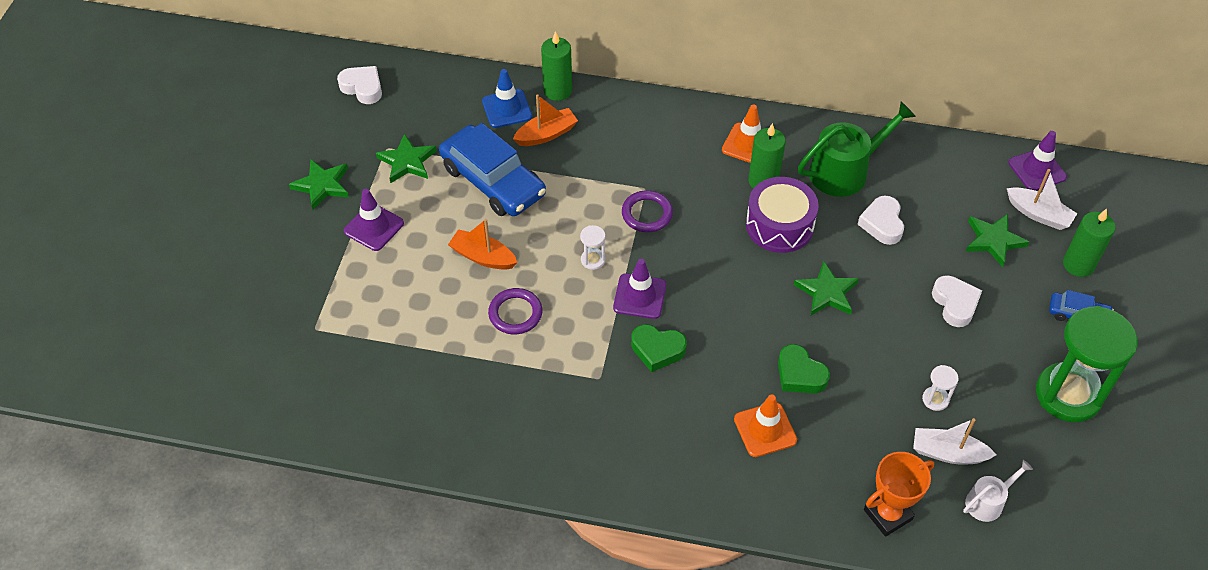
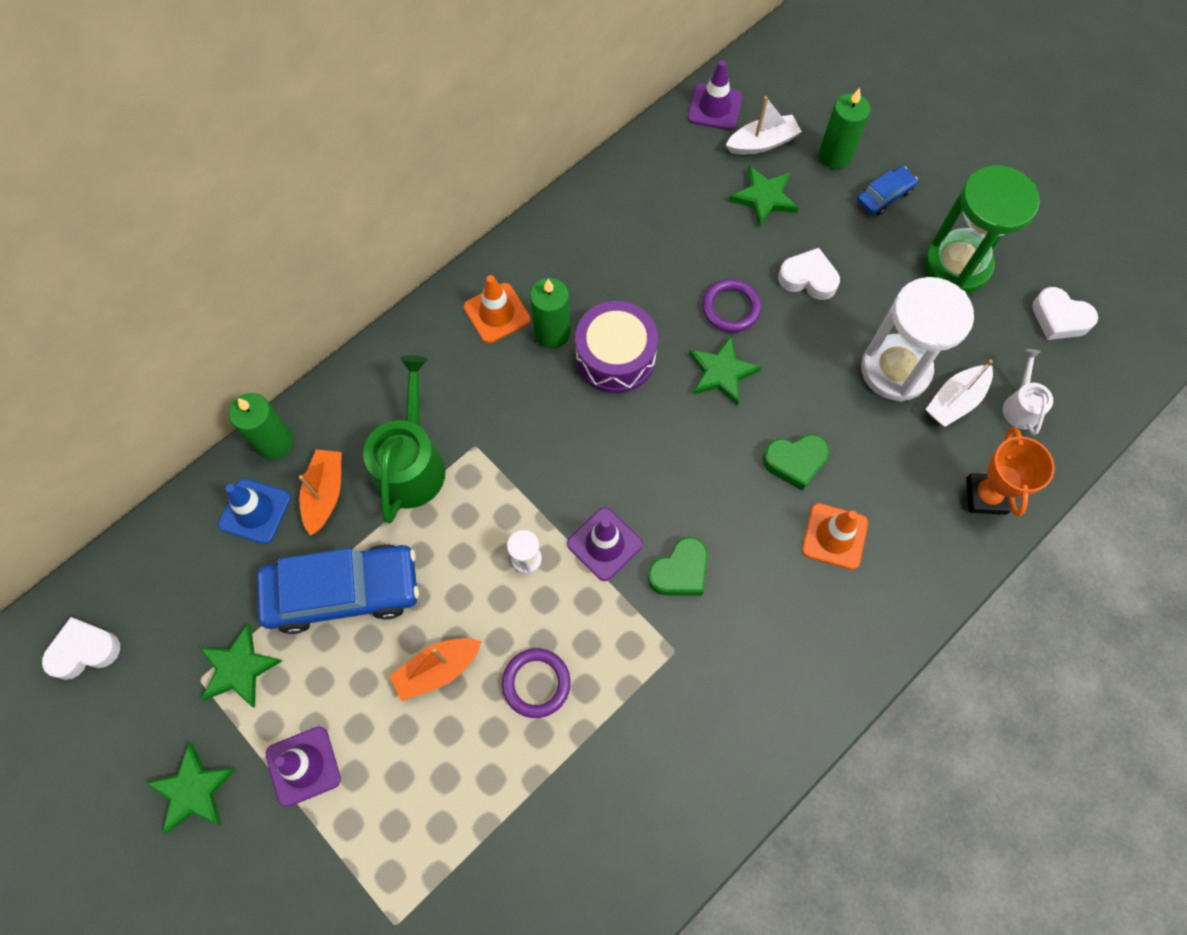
camera: 55 degrees left, 15 degrees up
(647, 214) = (508, 466): purple ring -> purple ring (730, 308)
(845, 171) = (596, 255): green watering can -> green watering can (411, 463)
(882, 224) = (679, 270): white heart -> white heart (1059, 318)
(935, 399) = (895, 370): white hourglass -> white hourglass, size x2.47

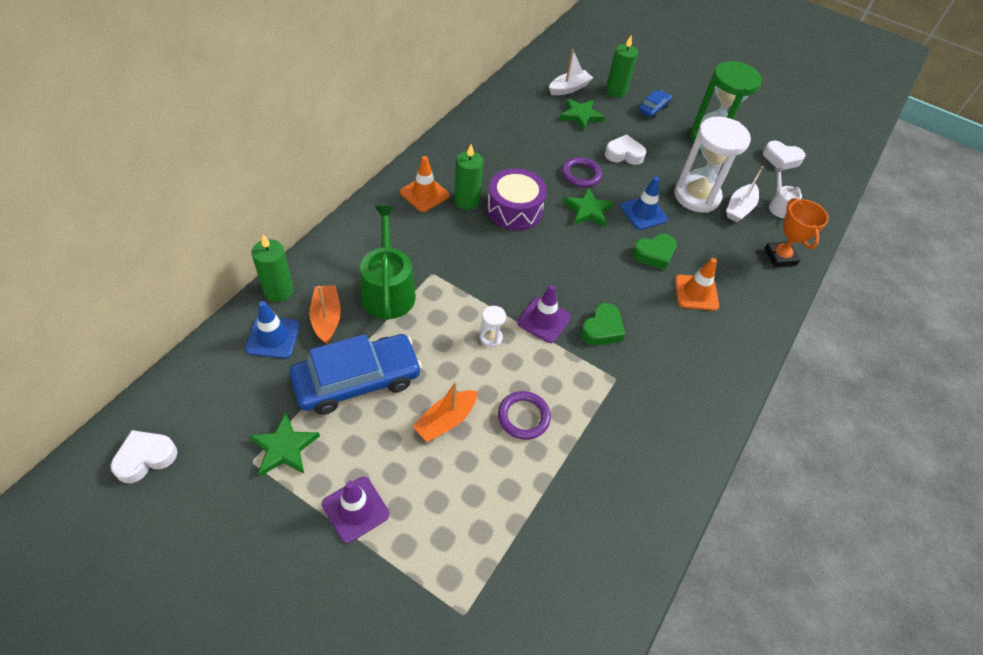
camera: 20 degrees left, 15 degrees down
(193, 790) = (264, 546): green star -> none
(714, 107) = (533, 73): purple traffic cone -> none
(803, 389) = (643, 213): none -> blue traffic cone

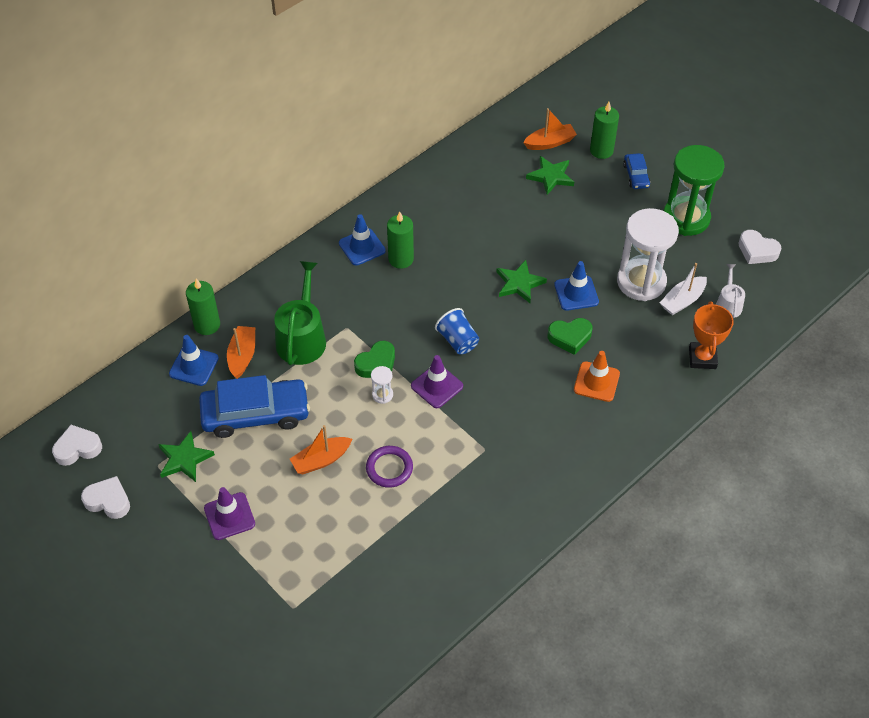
camera: 20 degrees right, 0 degrees up
(424, 194) = (362, 247): orange traffic cone -> blue traffic cone
(514, 209) = (445, 274): purple drum -> none
(549, 271) = (458, 341): none -> blue cup
(569, 88) = (550, 143): white boat -> orange boat
(581, 174) = (526, 244): purple ring -> none
(602, 329) = (489, 402): green heart -> green heart (376, 364)
(624, 154) = (581, 226): white heart -> white heart (108, 501)
(653, 108) = (636, 175): blue car -> blue car turned 120 degrees clockwise

